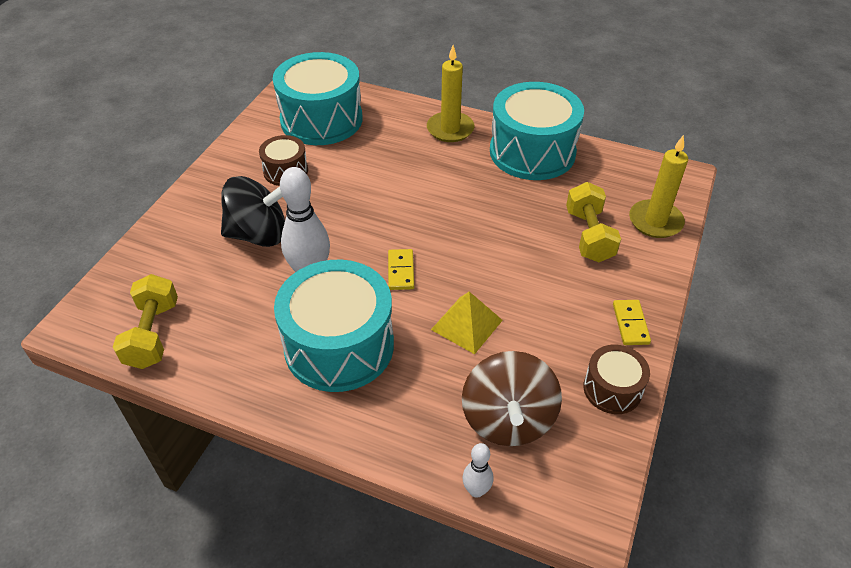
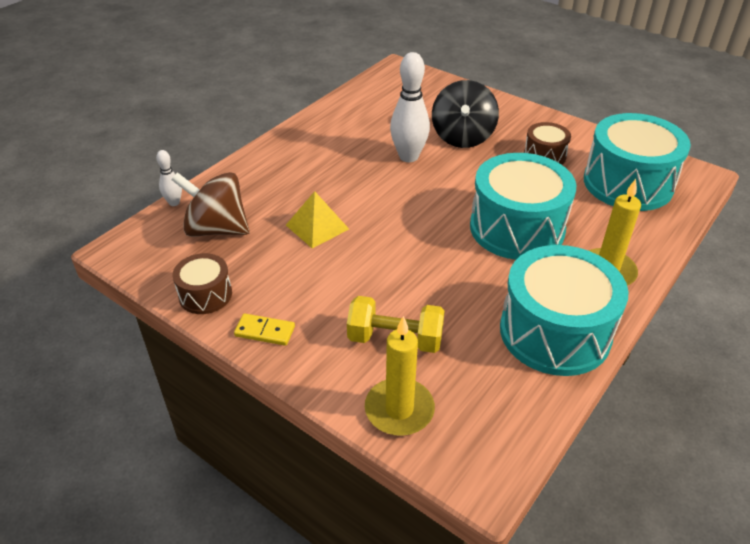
camera: 105 degrees right, 5 degrees down
(153, 334) = (377, 92): yellow dumbbell -> none
(339, 345) = (329, 162): turquoise drum -> turquoise drum (517, 228)
(400, 271) = (393, 202): yellow domino -> none

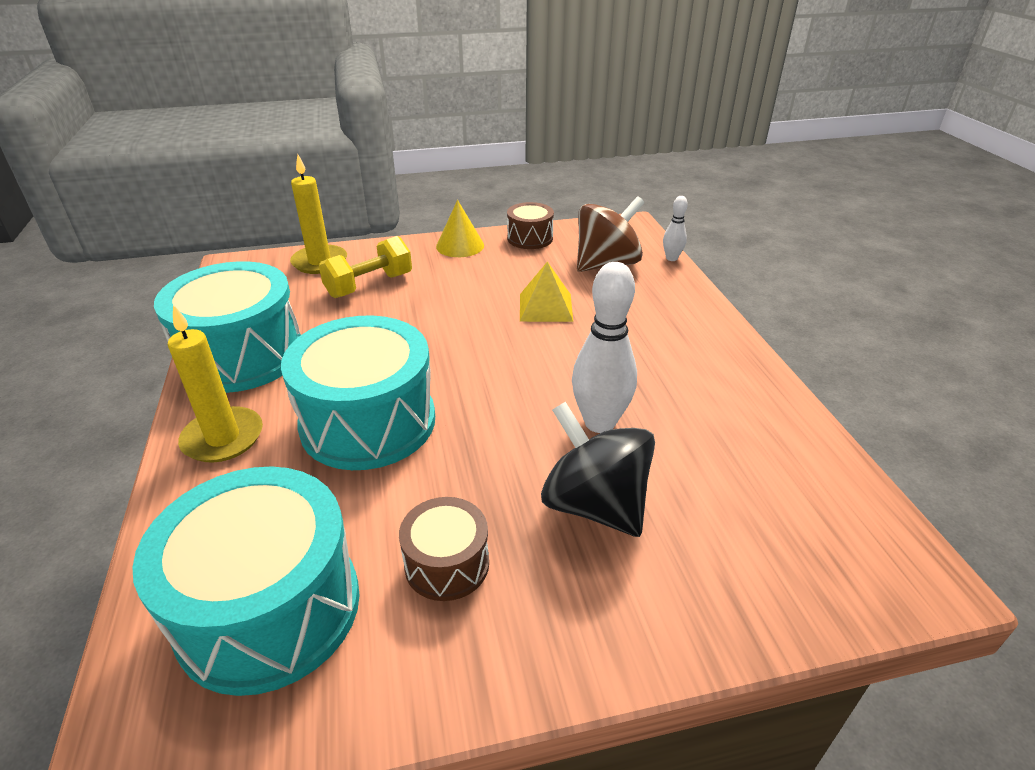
camera: 130 degrees right, 5 degrees down
(265, 331) = (460, 246): yellow domino -> yellow cone

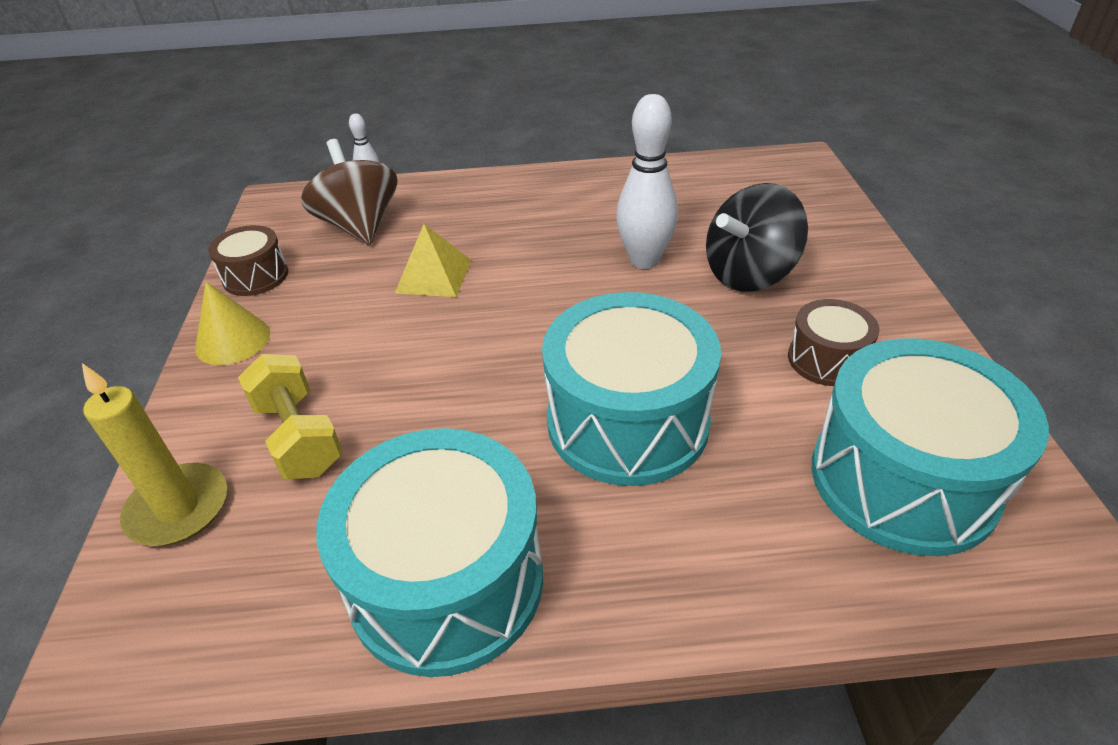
camera: 80 degrees left, 5 degrees up
(223, 438) = (648, 569): yellow candle -> none

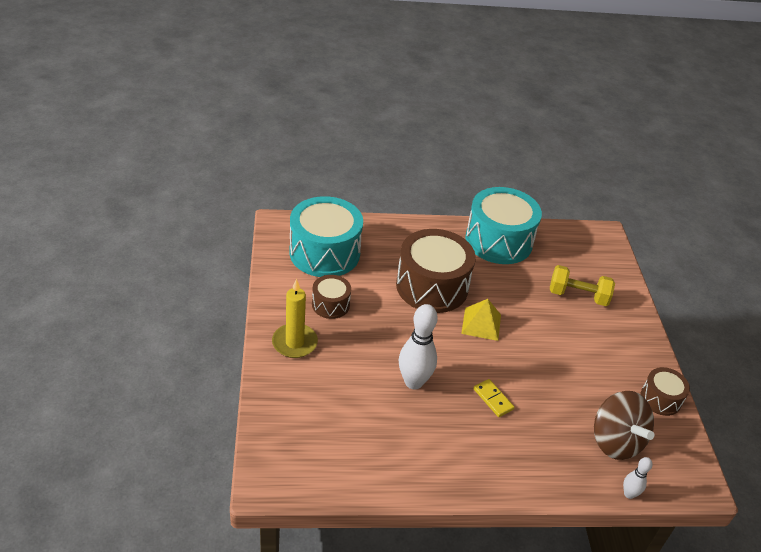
camera: 175 degrees right, 0 degrees up
(178, 508) = (611, 273): yellow candle -> yellow candle (294, 343)
(233, 340) = (642, 351): yellow cone -> none
(299, 436) = (578, 296): yellow dumbbell -> yellow dumbbell turned 45 degrees counterclockwise
(434, 276) = (546, 385): yellow pyramid -> yellow pyramid (481, 324)
(522, 252) = (493, 399): none -> yellow domino
(627, 421) = (432, 286): turquoise drum -> brown drum
(749, 274) = (351, 363): black spinning top -> none

